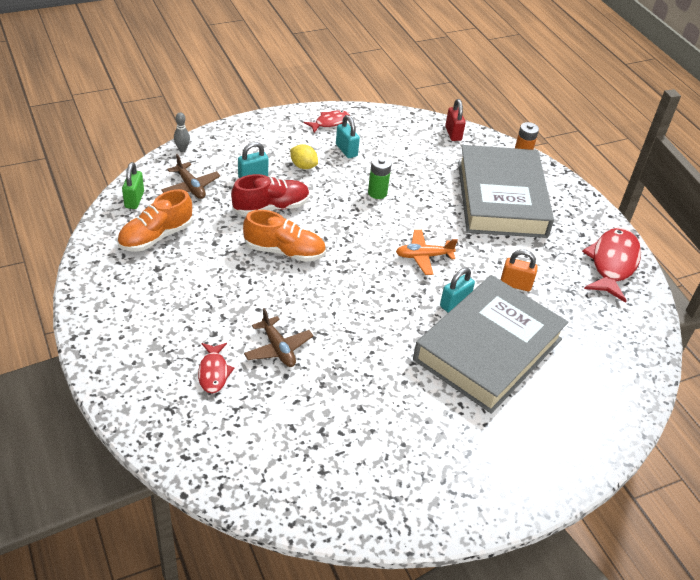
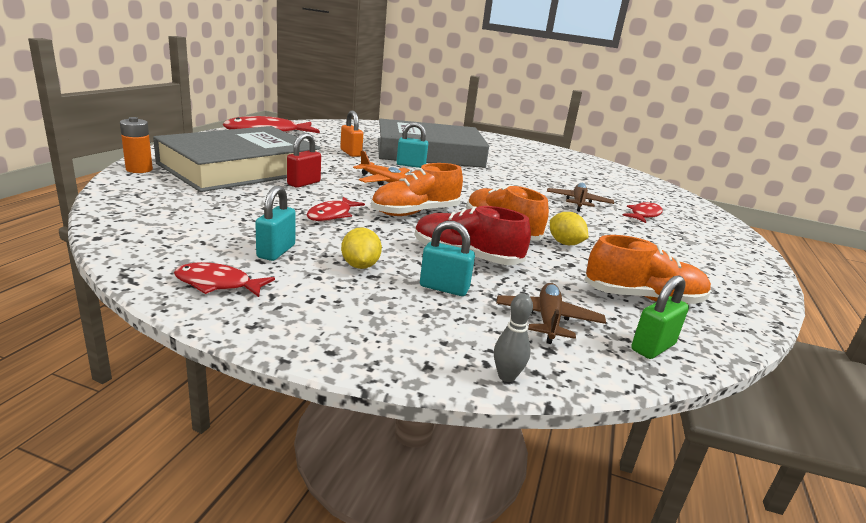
camera: 135 degrees left, 20 degrees down
(235, 265) = (565, 243): none -> yellow lemon
(349, 231) = (415, 213): none -> orange shoe
(377, 193) = (332, 215): green battery -> red fish
(453, 133) = (129, 204): red padlock -> red padlock (304, 183)

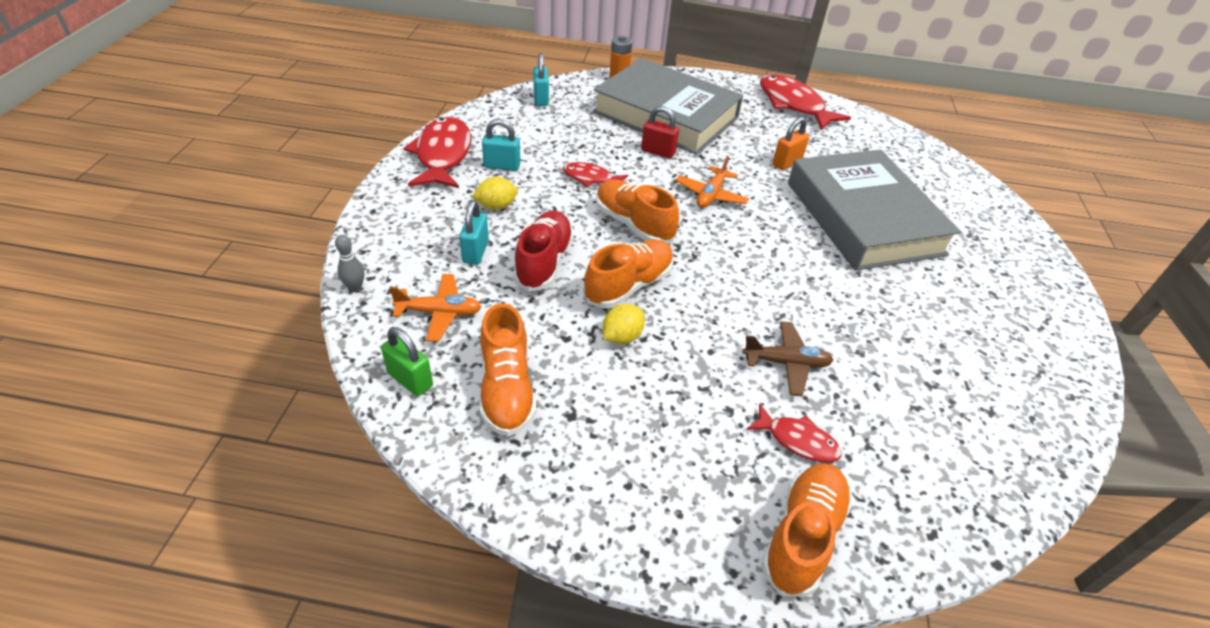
camera: 80 degrees right, 20 degrees up
(217, 284) = (442, 155): red fish -> red fish, size x1.85
(411, 165) = (790, 208): turquoise padlock -> turquoise padlock (541, 99)
(548, 320) = (439, 313): brown plane -> orange plane
(714, 229) = (802, 536): none -> orange shoe

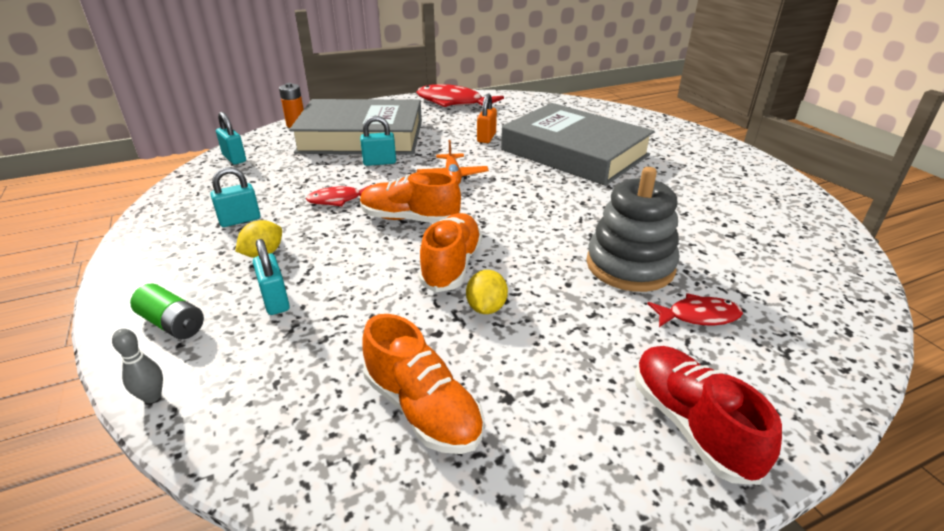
camera: 30 degrees left, 10 degrees down
(399, 237) = (172, 323): none -> green battery
(410, 380) = (305, 458): green padlock -> none
(439, 313) = (283, 373): orange plane -> none
(442, 155) = (164, 233): red fish -> none
(544, 262) = (355, 280): red shoe -> red shoe (691, 424)
(658, 152) = (379, 162): red padlock -> turquoise padlock
(786, 363) = (630, 265): brown plane -> grey stacking toy
(802, 536) = (782, 385): orange shoe -> none

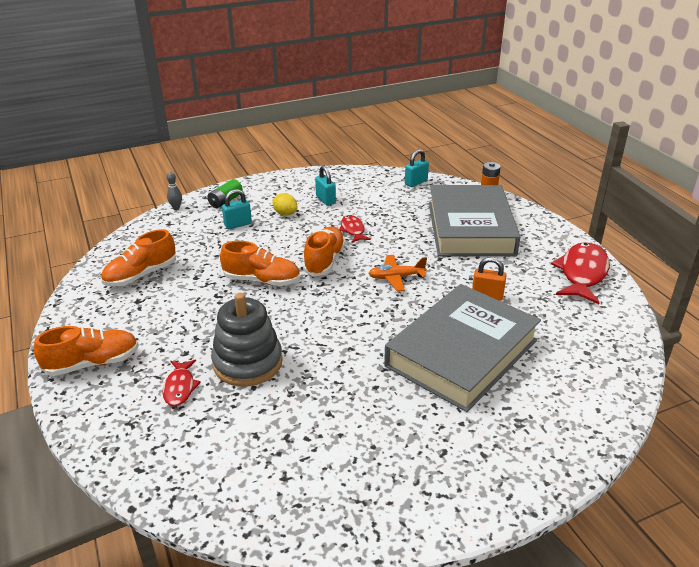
camera: 90 degrees right, 0 degrees up
(379, 162) = (418, 241): turquoise padlock -> none
(486, 308) = (213, 294): yellow lemon -> none
(691, 424) = (93, 363): red shoe -> orange shoe

